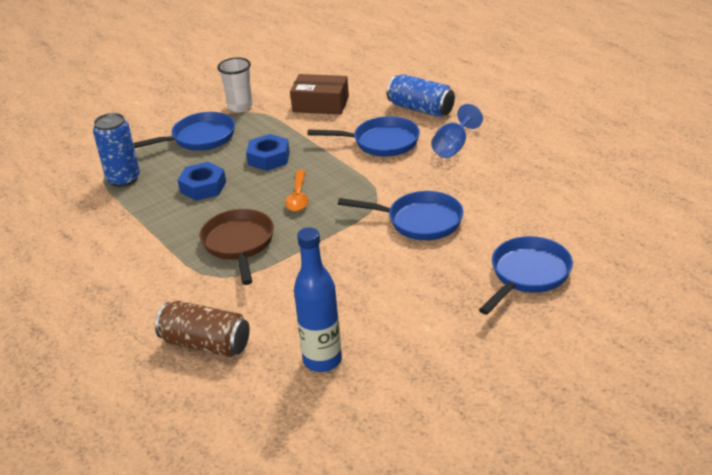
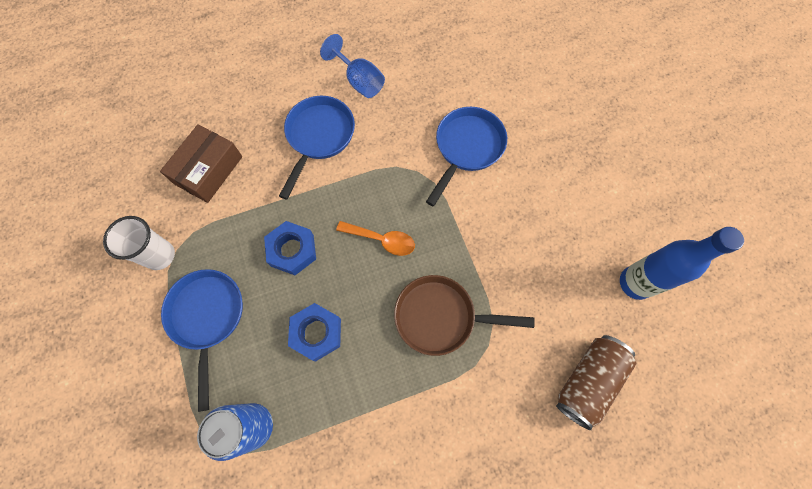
camera: 75 degrees left, 35 degrees up
(421, 109) = (275, 83): blue can -> none
(528, 275) = (570, 97): blue pan -> none

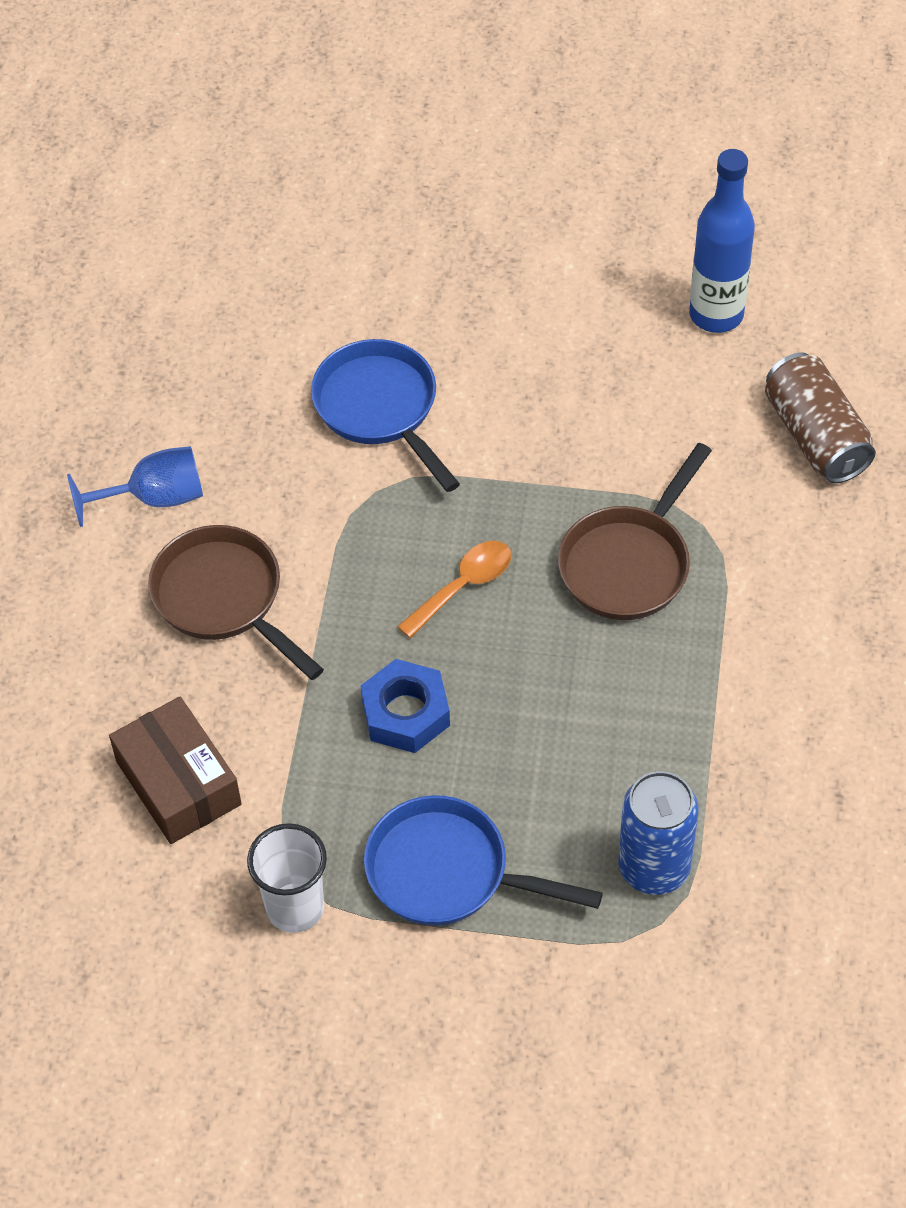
camera: 60 degrees left, 15 degrees down
(316, 333) = (561, 731): blue nut -> none
(319, 137) = (223, 598): blue pan -> brown pan

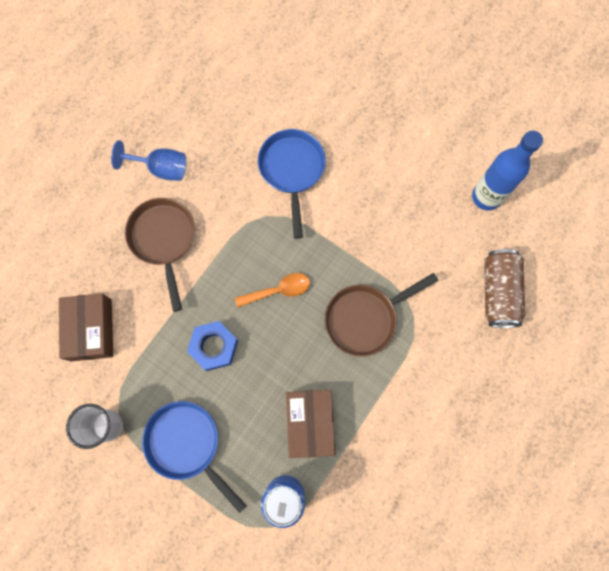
camera: 25 degrees right, 20 degrees up
(631, 748) = (310, 423): none -> brown box

